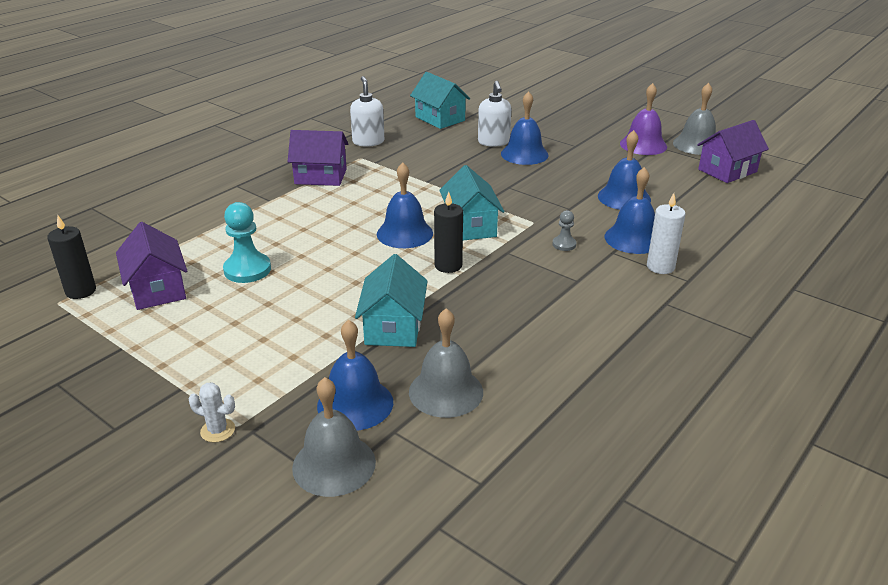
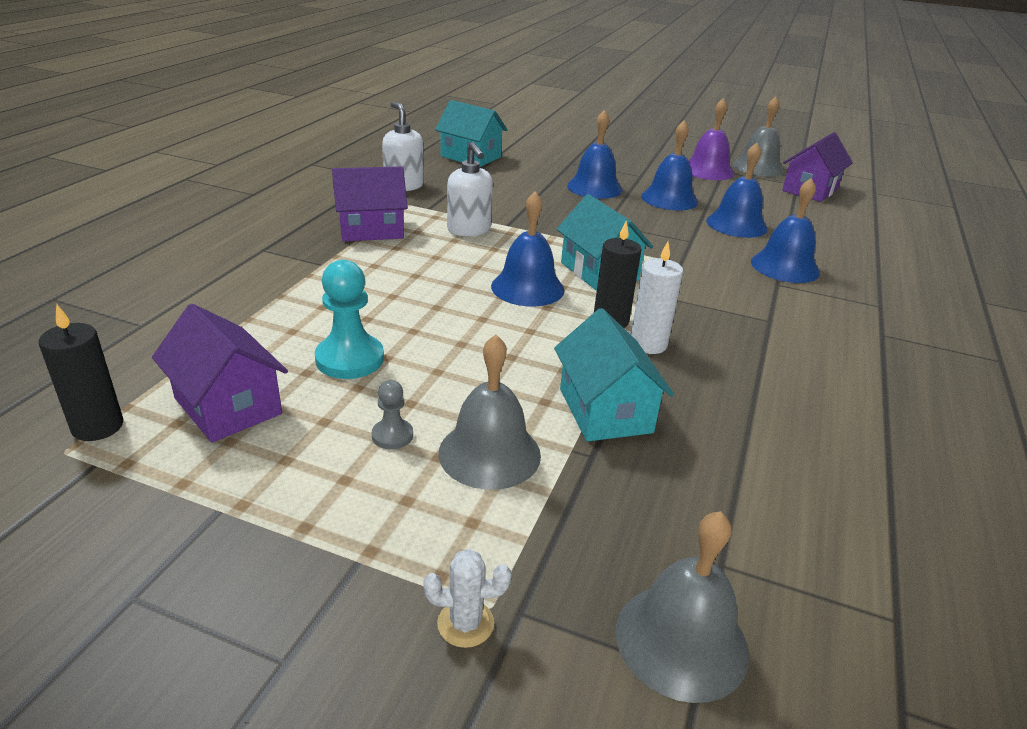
camera: 20 degrees left, 0 degrees up
(355, 404) = (638, 532): blue bell -> blue bell (669, 199)
(446, 391) = (741, 490): grey bell -> grey bell (489, 453)
(493, 142) = (550, 177): white soap dispenser -> white soap dispenser (469, 230)
(564, 244) = (720, 281): grey pawn -> grey pawn (392, 435)
(660, 267) = (840, 294): white candle -> white candle (648, 344)

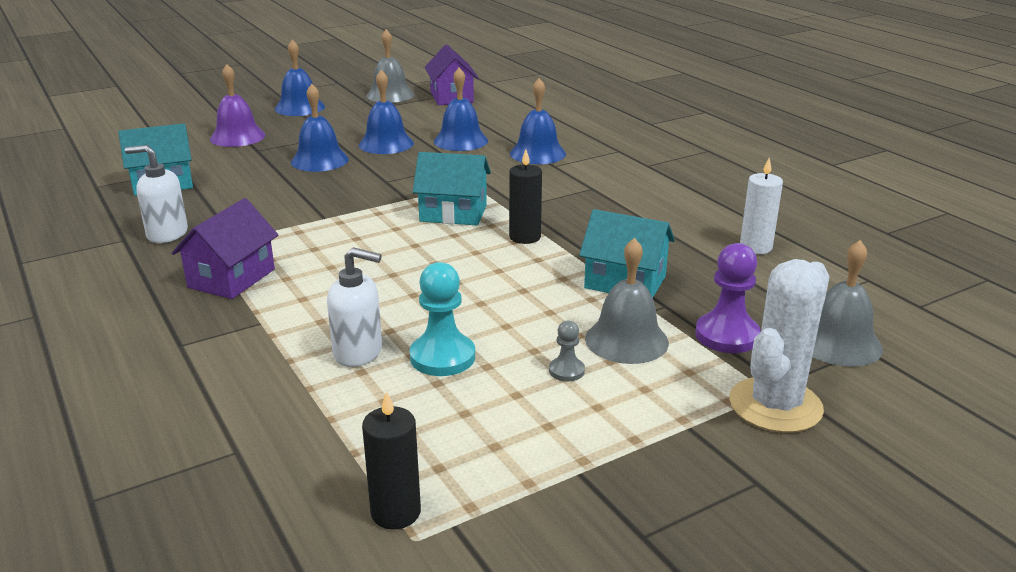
camera: 50 degrees left, 5 degrees down
(228, 406) = (443, 434): purple house -> none
(465, 623) = (775, 405): white cactus -> white cactus, size x2.29
(469, 230) = (307, 236): white soap dispenser -> white soap dispenser (358, 352)
(527, 288) = (437, 248): blue bell -> blue bell (300, 107)
(581, 526) = (727, 335): none -> purple pawn
(648, 344) = (569, 237): white candle -> white candle (755, 247)
(708, 170) = (365, 112): purple bell -> purple bell (237, 137)

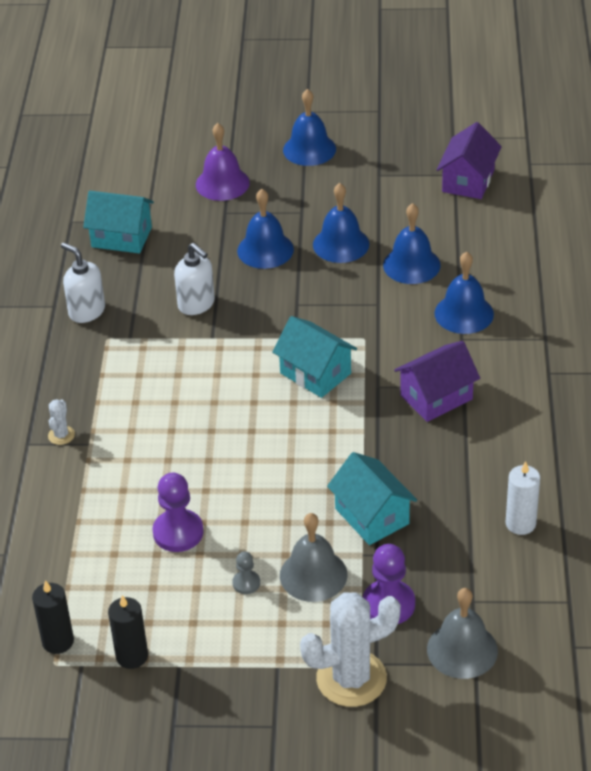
camera: 35 degrees right, 15 degrees up
(219, 326) = (61, 435): none -> white cactus
(231, 278) = (99, 386): purple house -> purple house (436, 397)
(358, 352) = (129, 503): white soap dispenser -> white soap dispenser (196, 304)
(390, 95) = (411, 154): grey bell -> none
(442, 357) = (178, 532): turquoise pawn -> purple pawn
(525, 237) = (345, 429): black candle -> black candle (132, 656)

